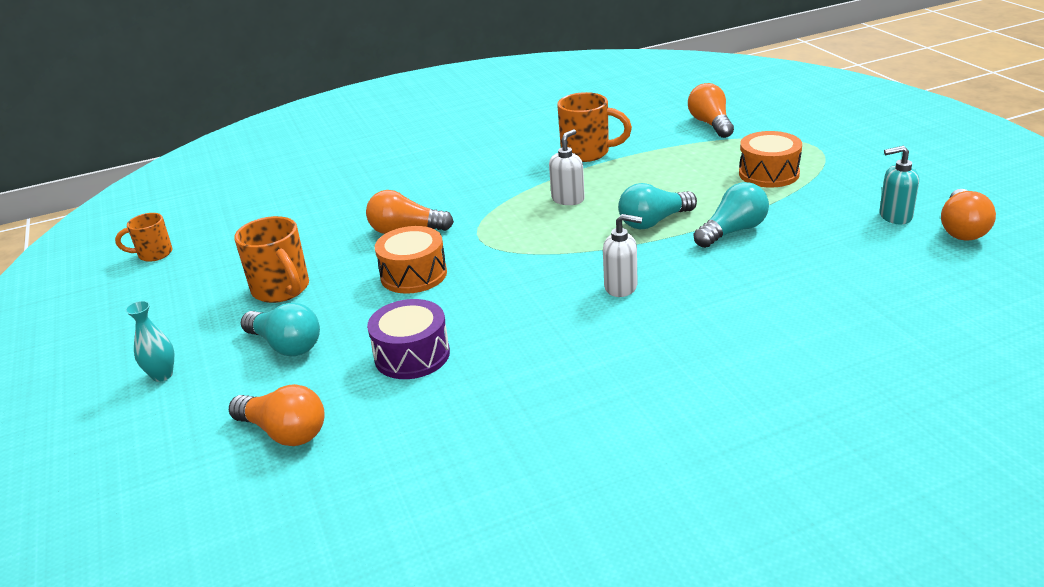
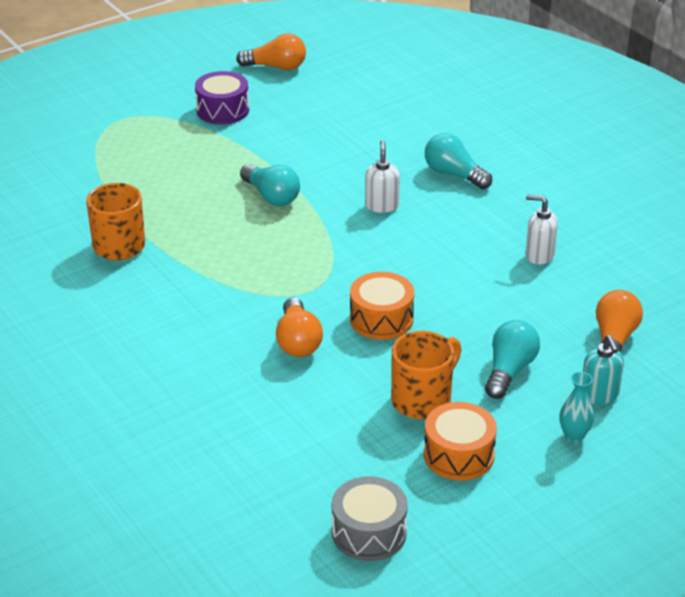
camera: 105 degrees left, 5 degrees up
(154, 254) = (369, 533): orange mug -> grey drum
(412, 355) = (501, 296): purple drum -> purple drum (222, 110)
(568, 199) = (227, 247): white soap dispenser -> white soap dispenser (539, 255)
(711, 124) = (58, 173): orange light bulb -> none
(733, 231) = (286, 158): turquoise light bulb -> turquoise light bulb (454, 174)
(768, 174) = (178, 142): orange drum -> orange drum (458, 455)
(895, 216) = (257, 90): turquoise soap dispenser -> turquoise soap dispenser (599, 395)

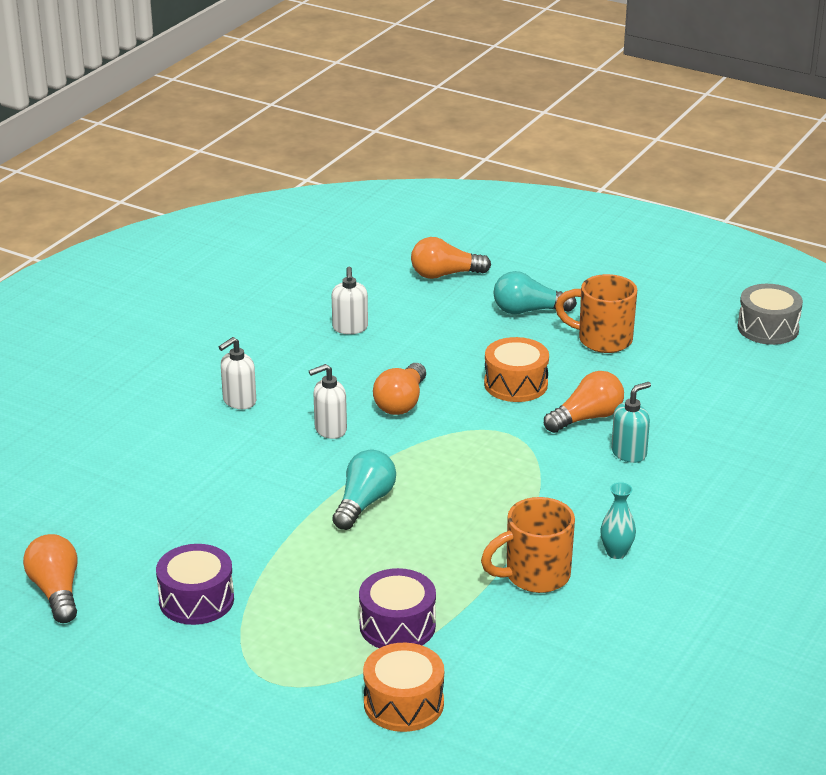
camera: 115 degrees left, 5 degrees down
(124, 175) = (397, 626): none -> purple drum
(396, 249) = (401, 402): none -> orange light bulb
(454, 174) = (239, 401): turquoise light bulb -> white soap dispenser
(458, 455) = (649, 311): orange drum -> orange drum (403, 703)
(574, 436) = (579, 271): turquoise vase -> turquoise vase (616, 553)
(599, 395) = (521, 269): turquoise soap dispenser -> turquoise soap dispenser (629, 453)

